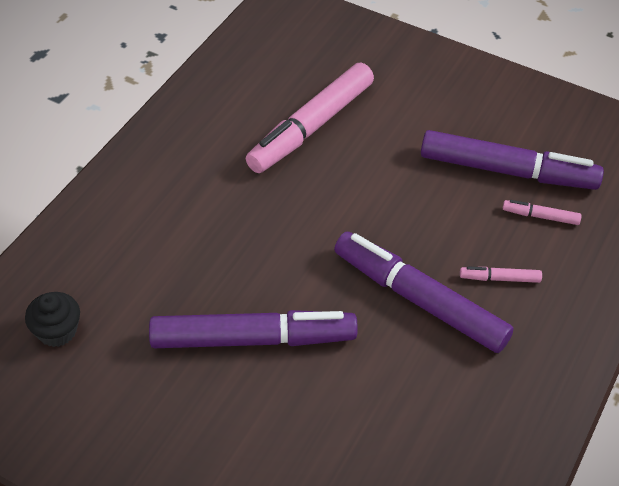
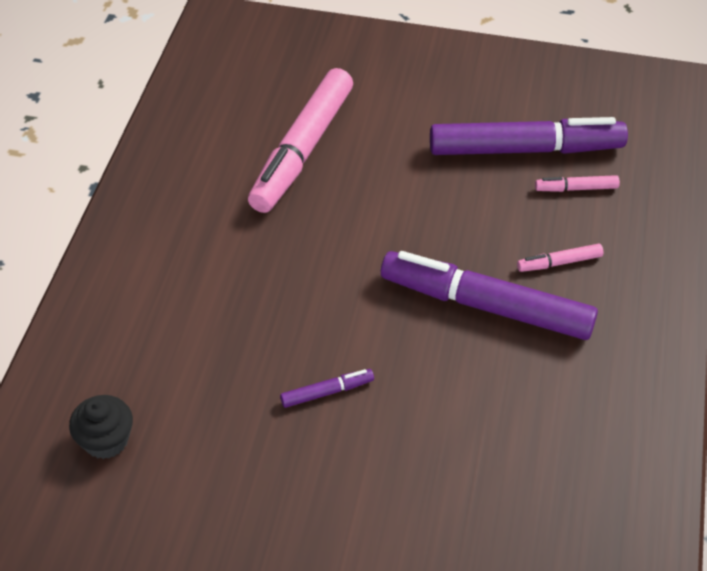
camera: 15 degrees left, 0 degrees up
(253, 339) = (327, 392): purple marker -> purple marker, size x0.42

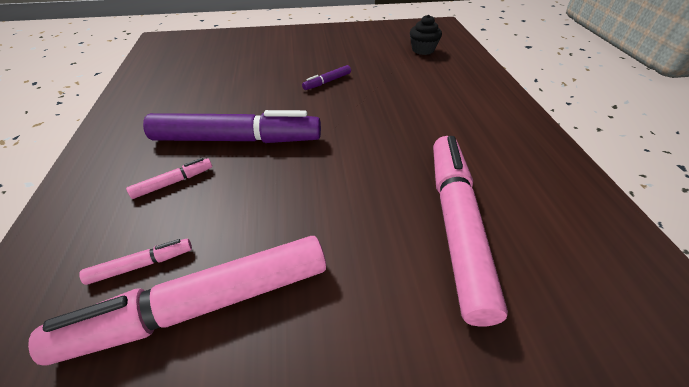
camera: 160 degrees right, 5 degrees down
(525, 149) = (202, 305): purple marker -> pink marker

